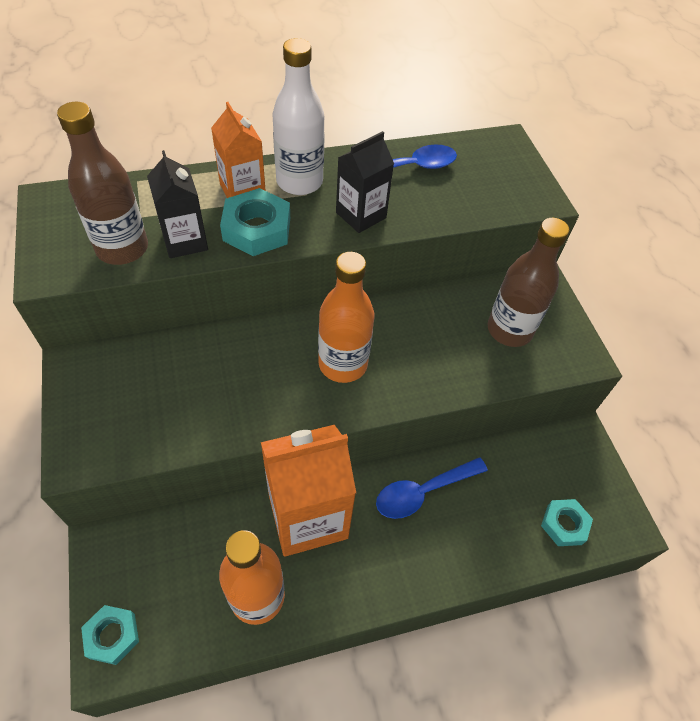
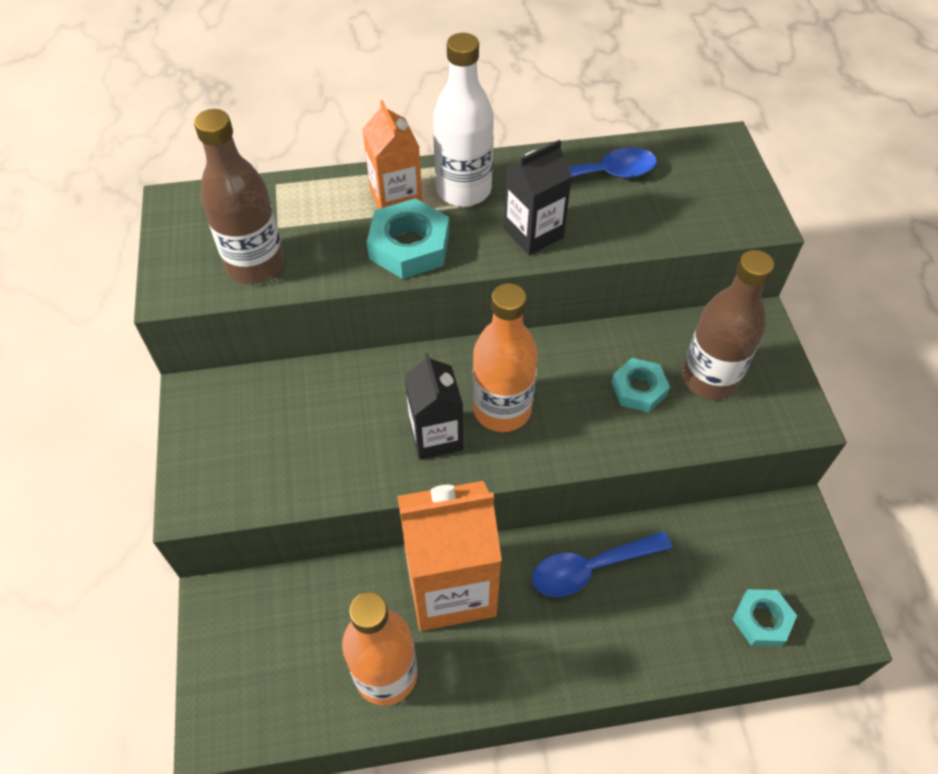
camera: 10 degrees right, 0 degrees up
(112, 636) = (221, 703): turquoise nut -> turquoise nut (638, 389)
(185, 241) = (326, 258): black carton -> black carton (436, 436)

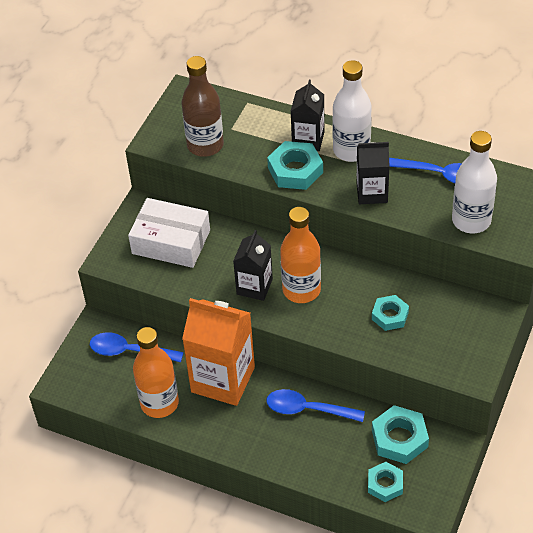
camera: 35 degrees right, 5 degrees down
(272, 428) = (171, 242): none -> white box
(290, 616) = (129, 351): none -> blue spoon
(396, 199) = (308, 139): orange carton -> black carton
(682, 215) = (471, 220): none -> white bottle
(709, 378) = (438, 330): brown bottle -> none
(729, 545) = (399, 438): none -> turquoise nut

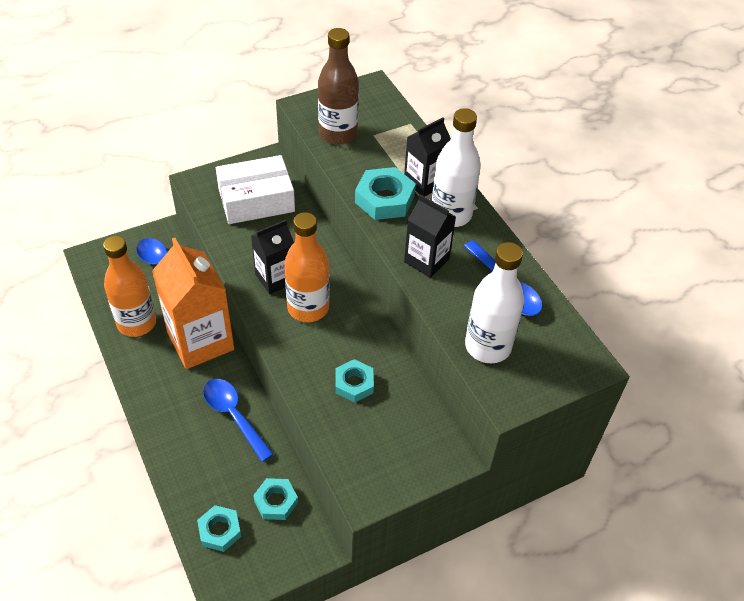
camera: 35 degrees right, 0 degrees up
(171, 242) = (256, 200): white box -> white box turned 75 degrees counterclockwise
(399, 438) = (276, 501): turquoise nut -> turquoise nut, size x0.66

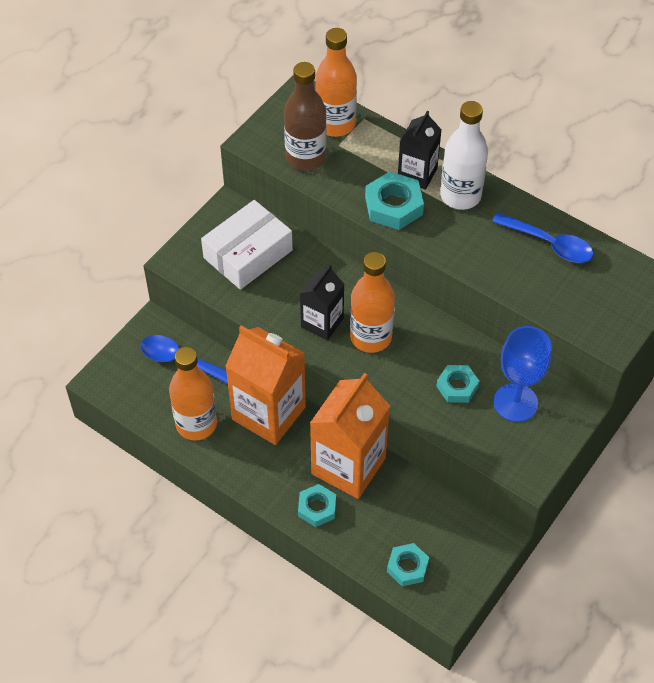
camera: 25 degrees left, 5 degrees up
(234, 415) = (348, 466): blue spoon -> orange carton
(276, 501) = (437, 520): turquoise nut -> turquoise nut (317, 508)
(383, 118) = (335, 124): none -> orange bottle
(398, 423) = (515, 402): none -> blue goblet
(426, 260) = (469, 248): black carton -> none
(488, 346) = (568, 303): white bottle -> none

